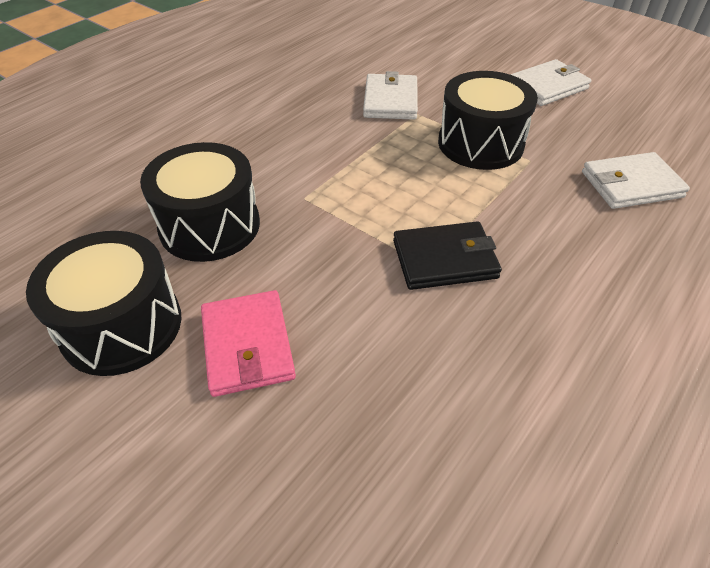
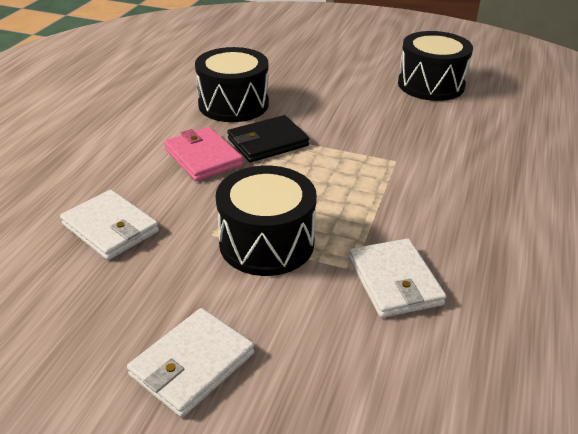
camera: 160 degrees right, 10 degrees down
(210, 225) = (442, 131): black drum -> black drum (233, 104)
(247, 345) = (358, 89): pink wallet -> pink wallet (203, 157)
(631, 184) = (110, 228): white wallet -> white wallet turned 75 degrees clockwise

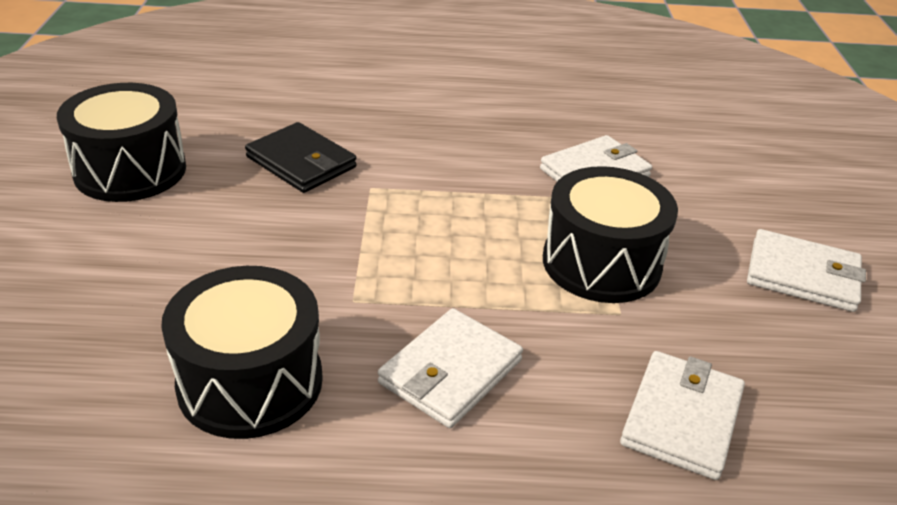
camera: 110 degrees left, 0 degrees up
(203, 157) = (450, 372): pink wallet -> white wallet
(267, 142) = (373, 308): black wallet -> black wallet (301, 162)

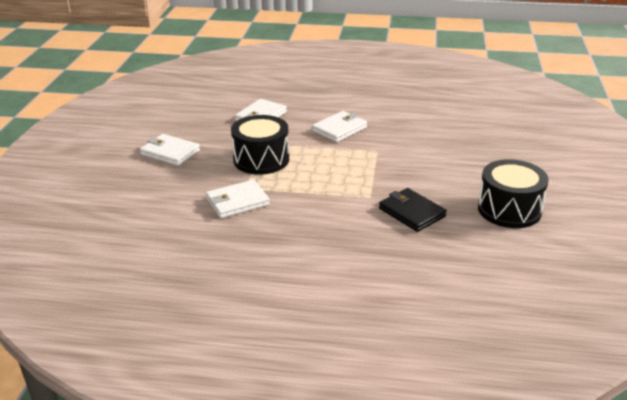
camera: 170 degrees left, 5 degrees down
(250, 382) = (413, 129): black drum -> none

